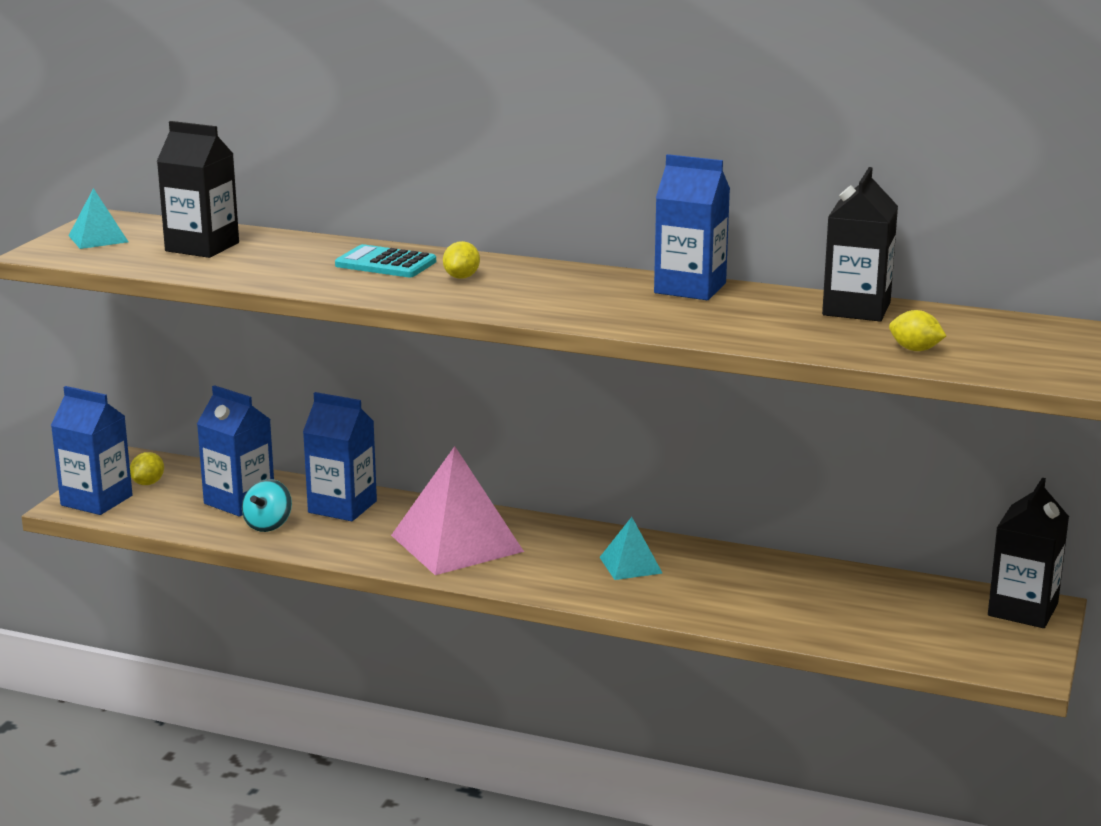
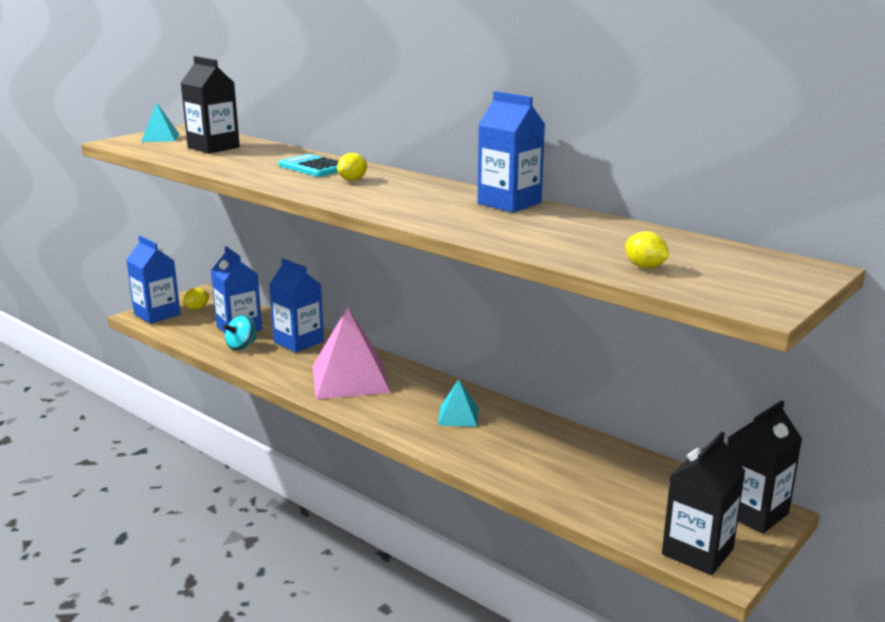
camera: 20 degrees right, 0 degrees up
(856, 309) = (627, 231): black carton -> black carton (697, 552)

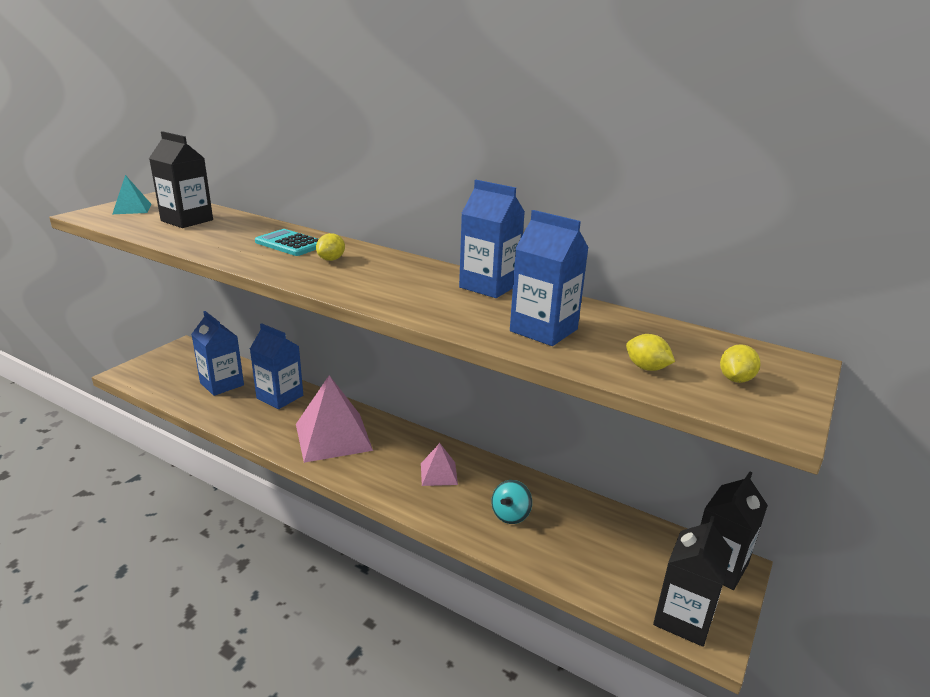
camera: 10 degrees left, 5 degrees up
(157, 314) = (141, 372): blue carton -> blue carton (543, 330)
(197, 308) = (179, 363): yellow lemon -> yellow lemon (735, 379)
(241, 346) = (226, 405): turquoise spinning top -> turquoise spinning top (510, 515)
(458, 416) = (438, 473): turquoise pyramid -> pink pyramid

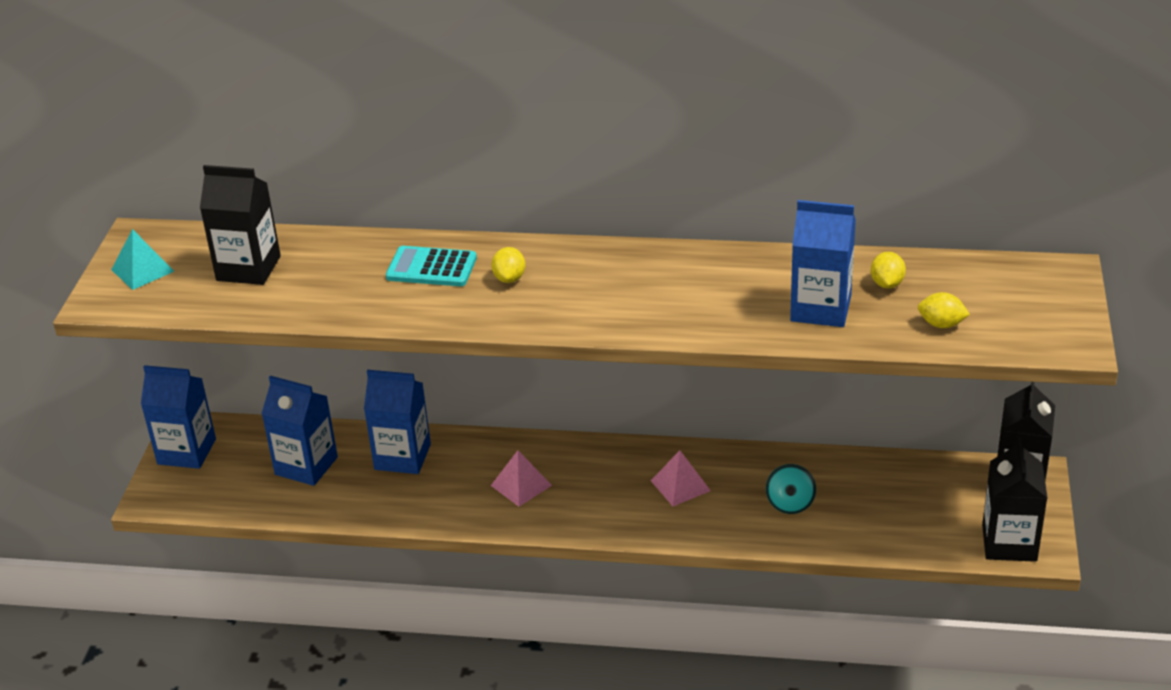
camera: 20 degrees left, 10 degrees up
(333, 437) = (521, 485): pink pyramid -> pink pyramid, size x0.50
(489, 286) = (719, 262): blue carton -> blue carton (186, 451)
(735, 379) = (1021, 311): yellow lemon -> yellow lemon (887, 284)

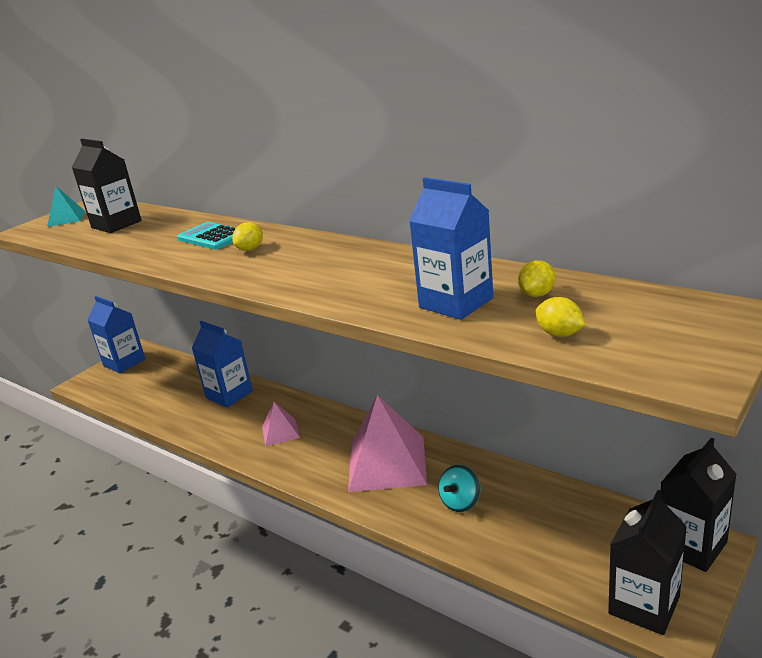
camera: 30 degrees right, 10 degrees down
(306, 466) = (173, 386): blue carton -> none
(680, 485) = (387, 463): pink pyramid -> pink pyramid, size x2.01

